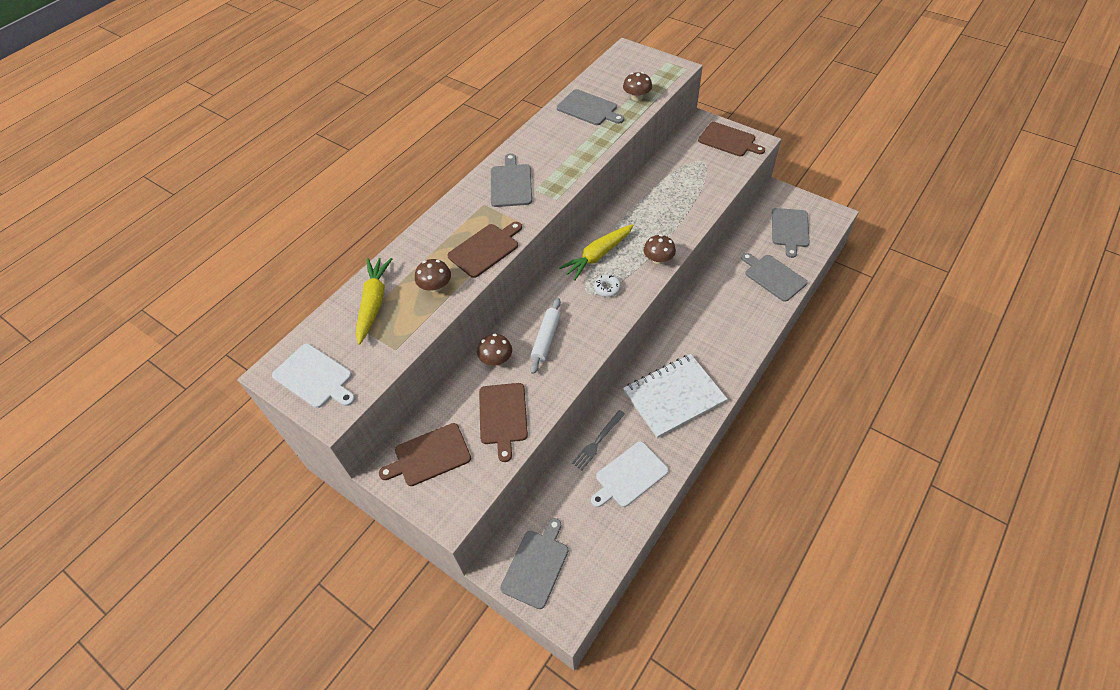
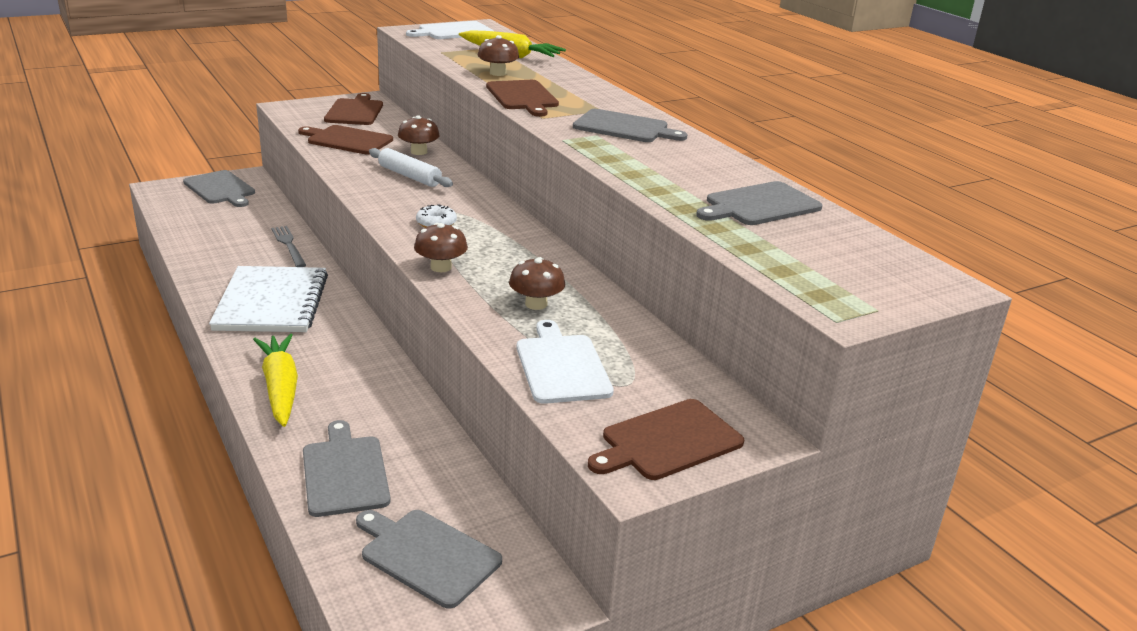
camera: 110 degrees right, 25 degrees down
(598, 256) = (500, 233): yellow carrot -> yellow carrot (280, 388)
(629, 476) = (226, 248): white cutting board -> white cutting board (561, 366)
(636, 97) = (764, 247): brown mushroom -> brown mushroom (536, 304)
(773, 276) = (345, 472): grey cutting board -> grey cutting board turned 90 degrees counterclockwise

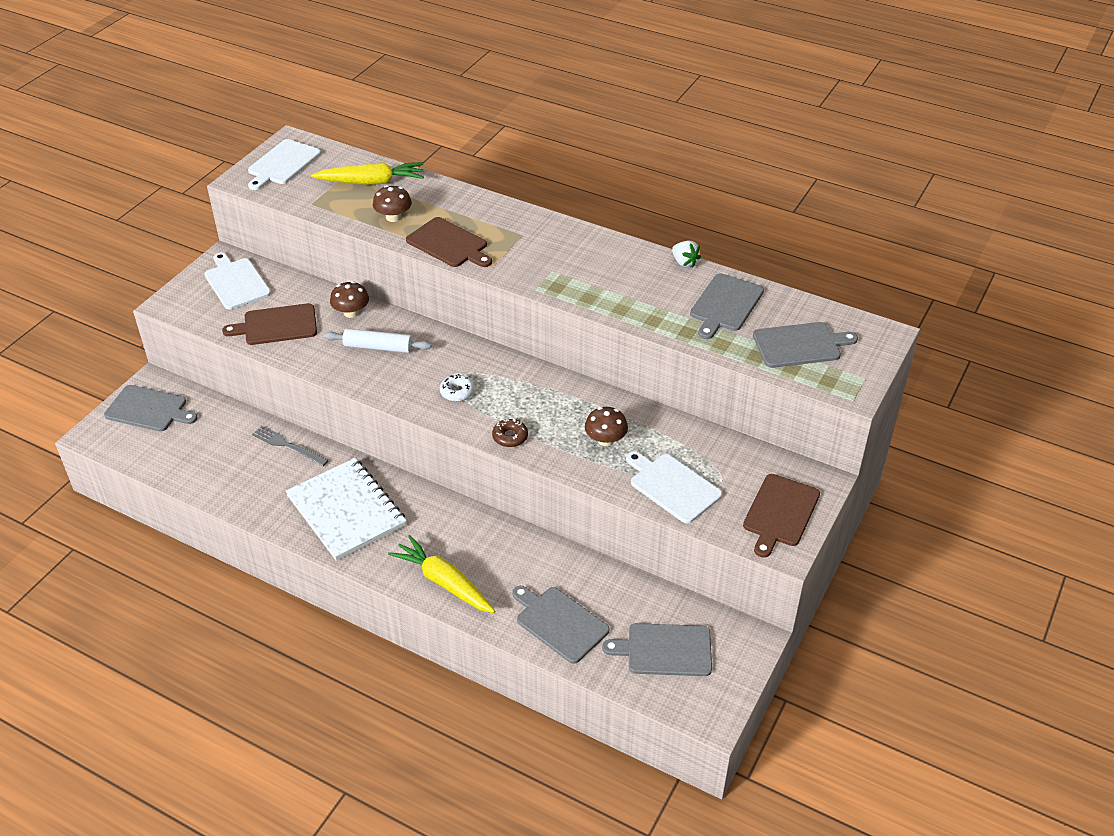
camera: 30 degrees left, 15 degrees up
(355, 111) = (236, 282): brown cutting board -> white cutting board
(441, 267) = (510, 437): brown mushroom -> brown donut
(624, 127) = (560, 251): grey cutting board -> grey cutting board (800, 345)
(750, 168) = (684, 262): none -> white strawberry

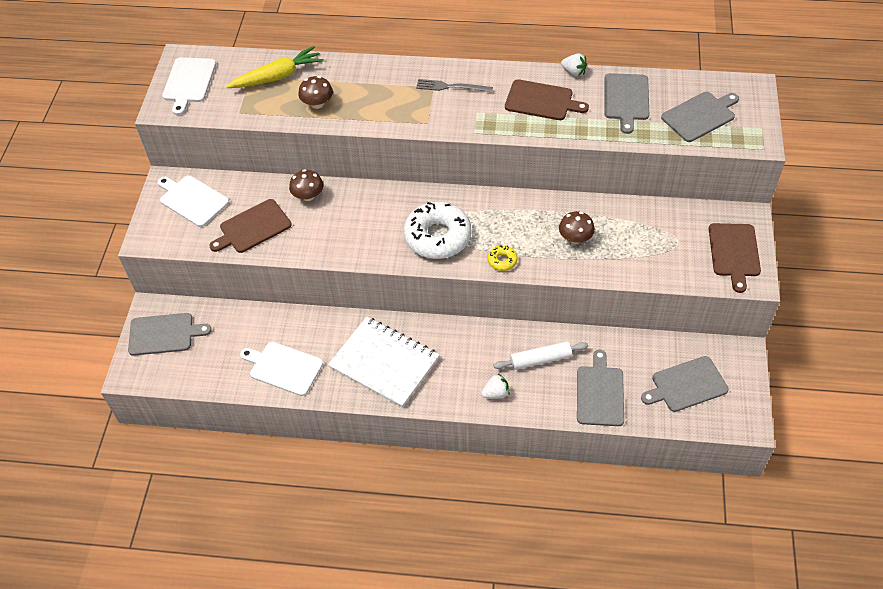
camera: 20 degrees left, 10 degrees up
(288, 446) = (303, 325): grey fork -> grey fork (451, 87)
(378, 347) = (350, 219): white rolling pin -> white rolling pin (540, 359)
(444, 582) = (495, 393): yellow carrot -> white strawberry
(449, 244) = (379, 114): brown cutting board -> brown cutting board (542, 101)
(457, 392) = (437, 237): white donut -> white donut, size x2.30
(510, 437) = (502, 261): brown donut -> yellow donut
(559, 623) = (600, 393): grey cutting board -> grey cutting board turned 75 degrees clockwise
(672, 486) = (646, 259): white cutting board -> white cutting board (283, 368)

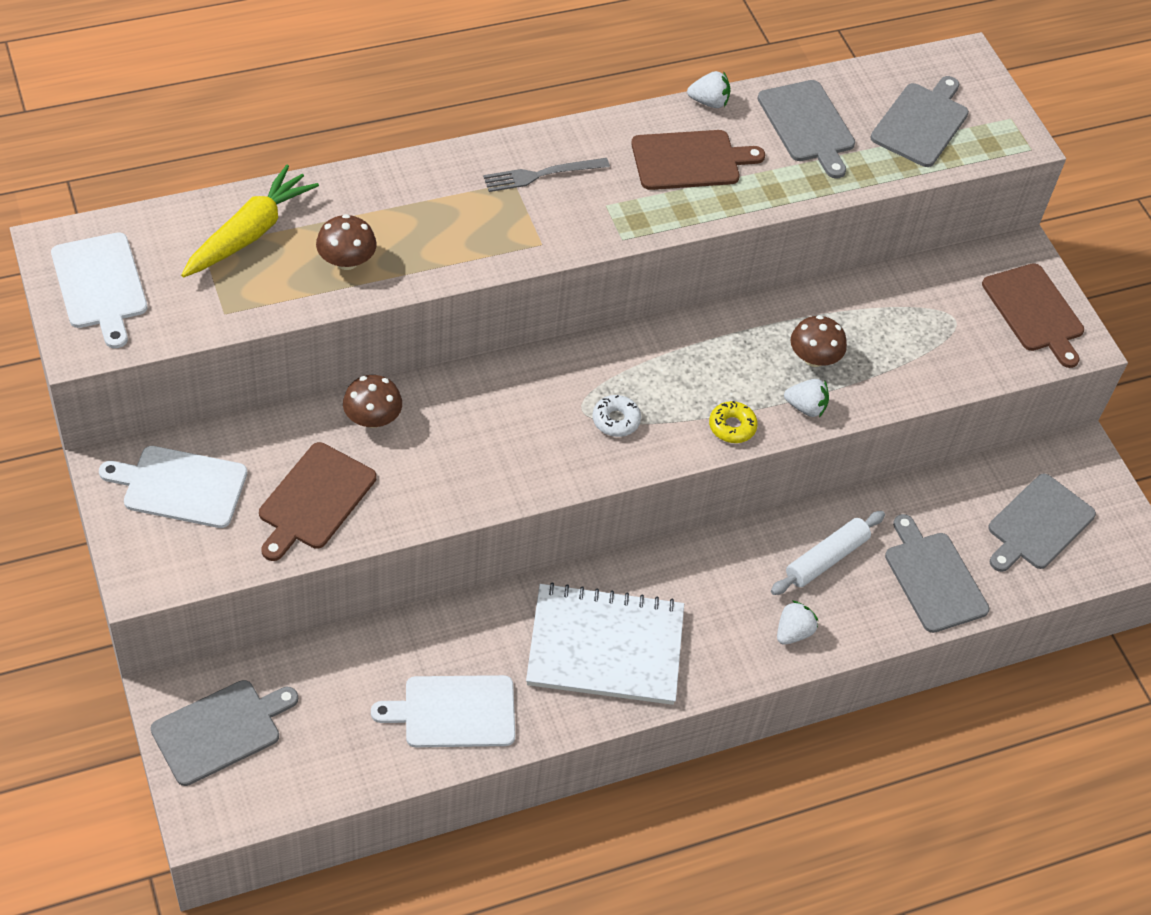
camera: 35 degrees left, 0 degrees up
(437, 237) = (616, 420): white donut -> white donut, size x0.44
(553, 264) = (805, 407): none -> white strawberry

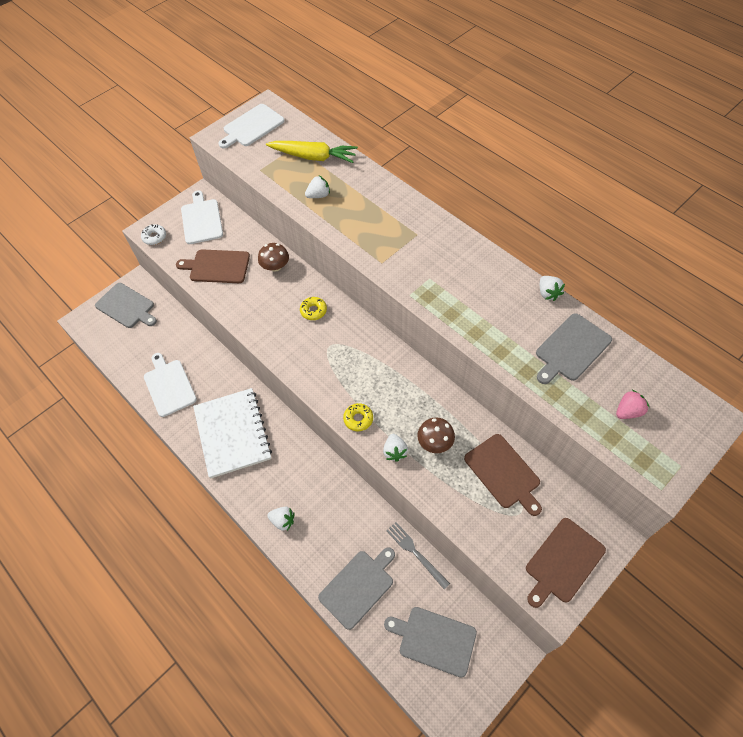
camera: 75 degrees right, 5 degrees up
(346, 261) = (318, 195): brown mushroom -> white strawberry
(501, 403) = (313, 311): none -> yellow donut
(542, 174) = (431, 243): grey fork -> grey fork (416, 553)
(616, 420) = (331, 363): white donut -> white donut (154, 237)
(690, 160) = (493, 302): brown cutting board -> brown cutting board (503, 473)
(826, 559) = (341, 520): white rolling pin -> none
(921, 122) = (628, 411): grey cutting board -> pink strawberry

